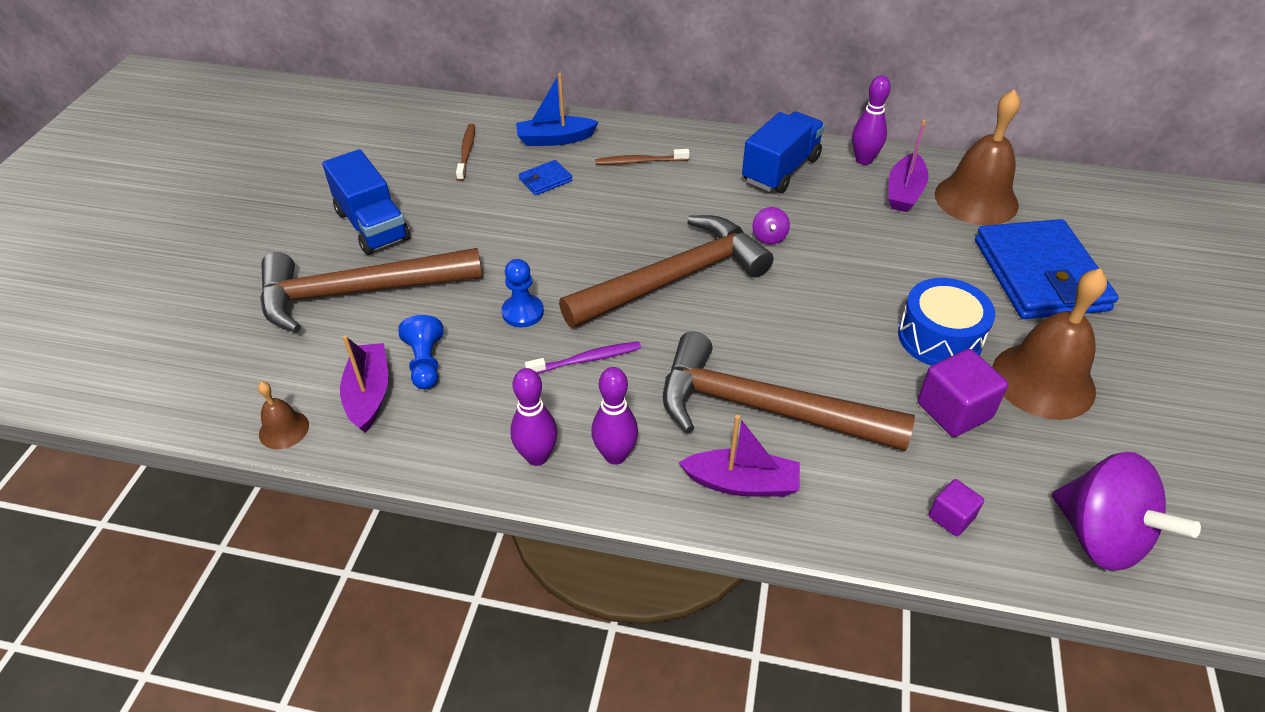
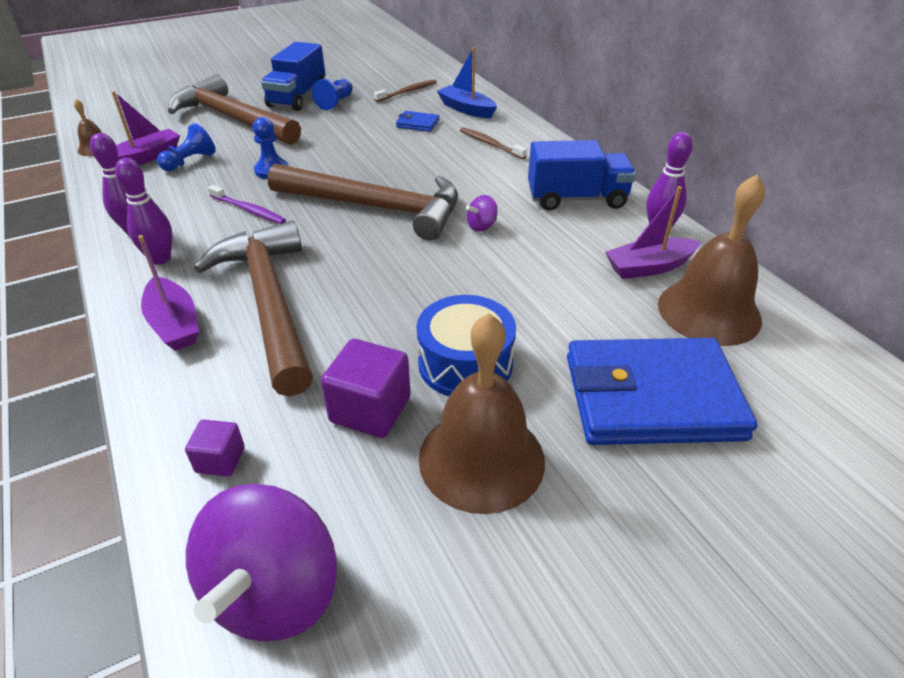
camera: 50 degrees right, 5 degrees down
(424, 206) = (335, 102): none -> blue pawn
(1040, 275) = (652, 397): blue wallet -> blue wallet turned 45 degrees clockwise

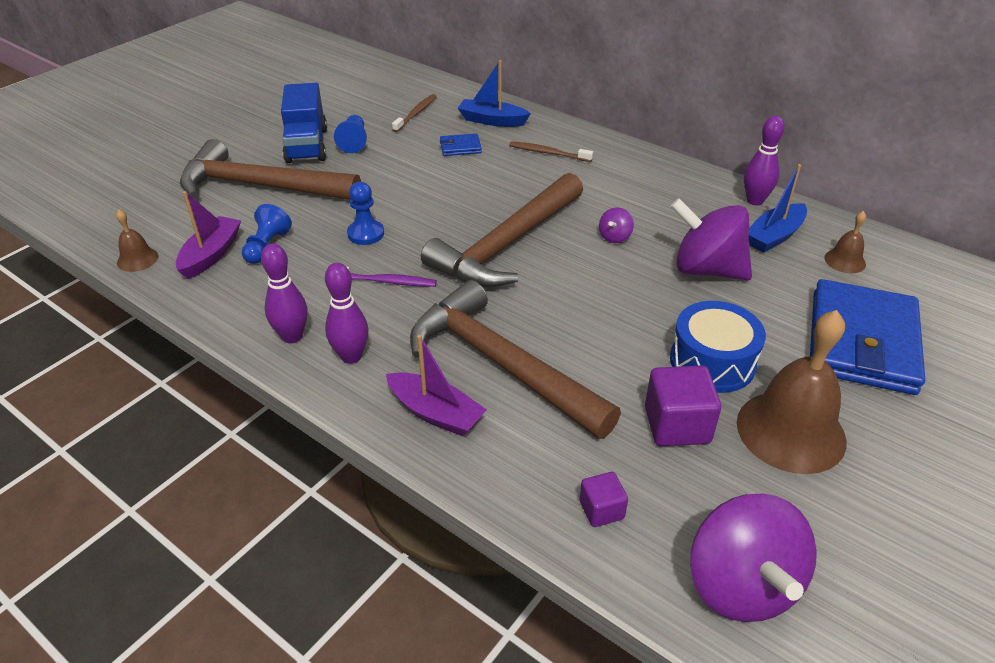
camera: 25 degrees left, 0 degrees up
(376, 208) = (506, 245): brown hammer -> brown hammer turned 135 degrees clockwise
(544, 278) = (706, 269): none -> purple spinning top
(576, 199) = (668, 189): blue truck -> none
(649, 267) = (774, 236): purple boat -> blue boat
(652, 397) = (862, 342): blue wallet -> blue wallet turned 45 degrees counterclockwise
(709, 311) = (845, 261): brown bell -> brown bell, size x0.47

